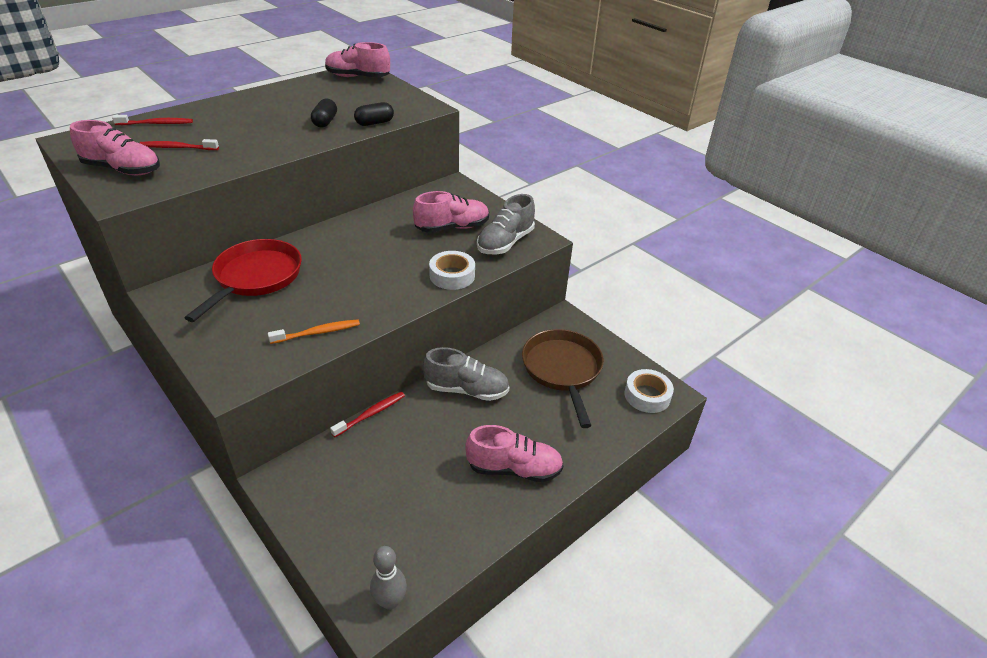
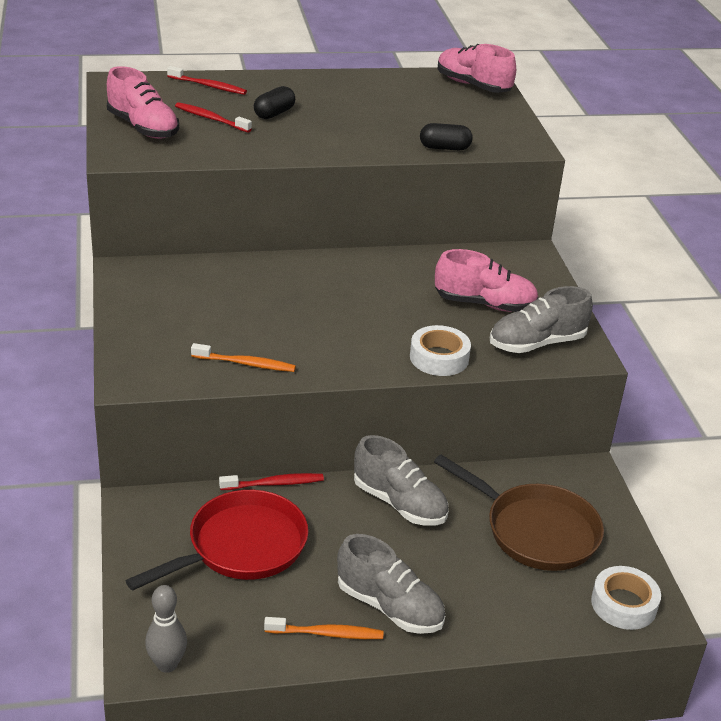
camera: 30 degrees right, 5 degrees down
(255, 278) = (223, 285): red pan -> red pan (240, 547)
(325, 122) = (388, 131): black capsule -> black capsule (274, 113)
(487, 511) = (327, 634): none -> orange toothbrush
(514, 468) = (389, 607): pink shoe -> grey shoe
(562, 370) = (535, 530): brown pan -> brown pan turned 105 degrees clockwise

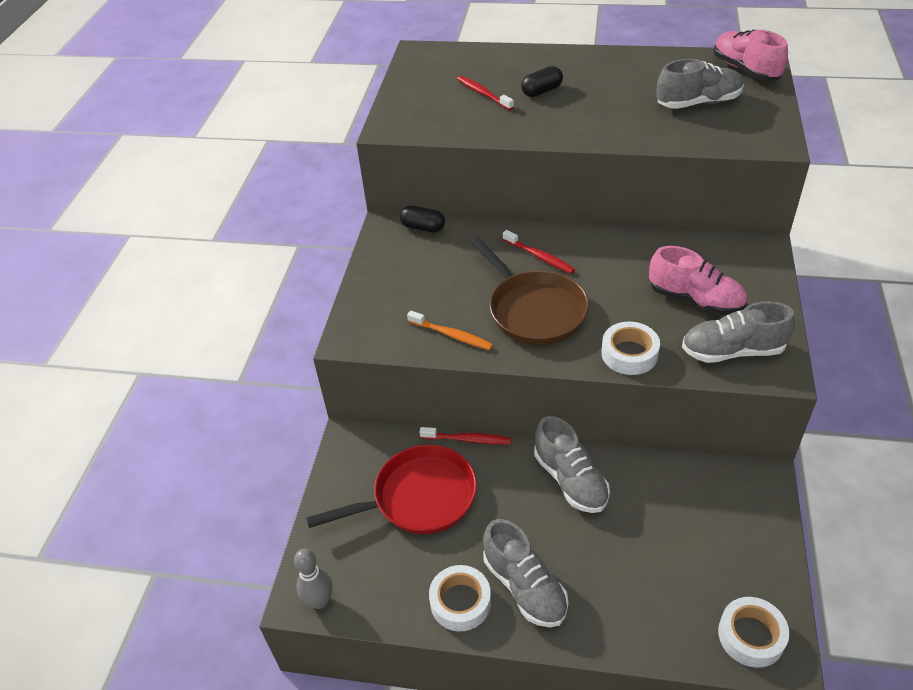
camera: 25 degrees right, 10 degrees up
(143, 128) = (421, 100): pink shoe -> none
(208, 86) = (495, 59): red toothbrush -> red toothbrush (539, 257)
(327, 634) = (460, 602): orange toothbrush -> white tape
(439, 116) = (698, 103): none -> grey shoe
(444, 148) = (689, 139): black capsule -> black capsule (423, 227)
(535, 530) = (689, 534): brown pan -> brown pan (533, 310)

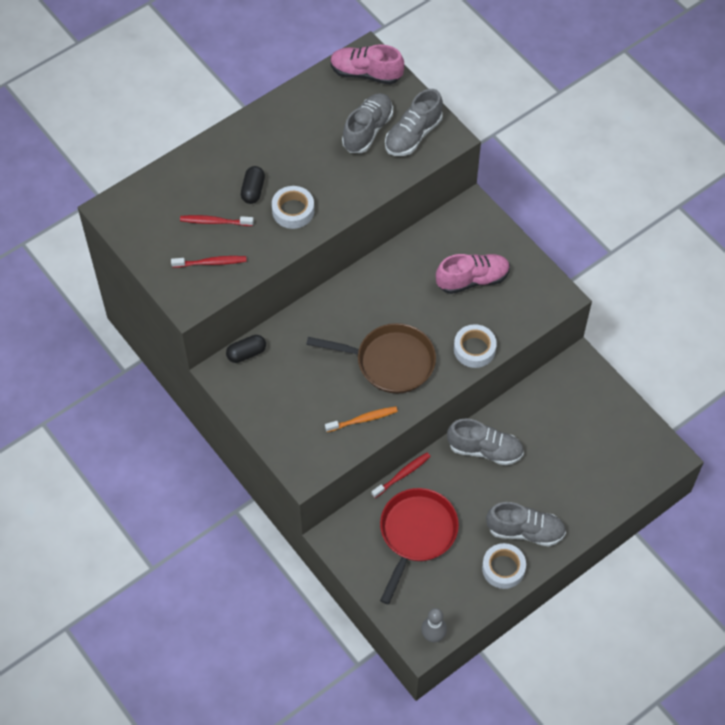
camera: 50 degrees left, 15 degrees up
(539, 257) = (349, 318): red toothbrush -> red toothbrush (211, 262)
(732, 351) = (525, 302): grey shoe -> grey shoe (413, 135)
(751, 636) = (648, 458): white tape -> white tape (293, 211)

